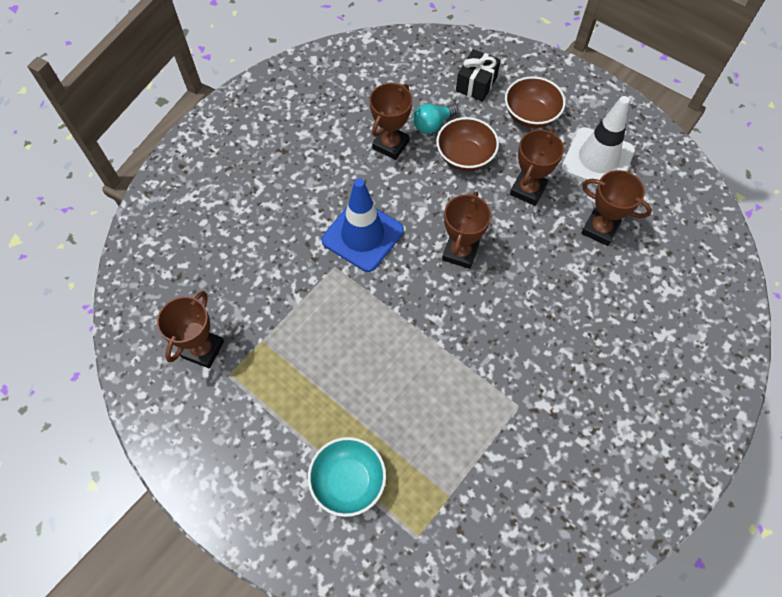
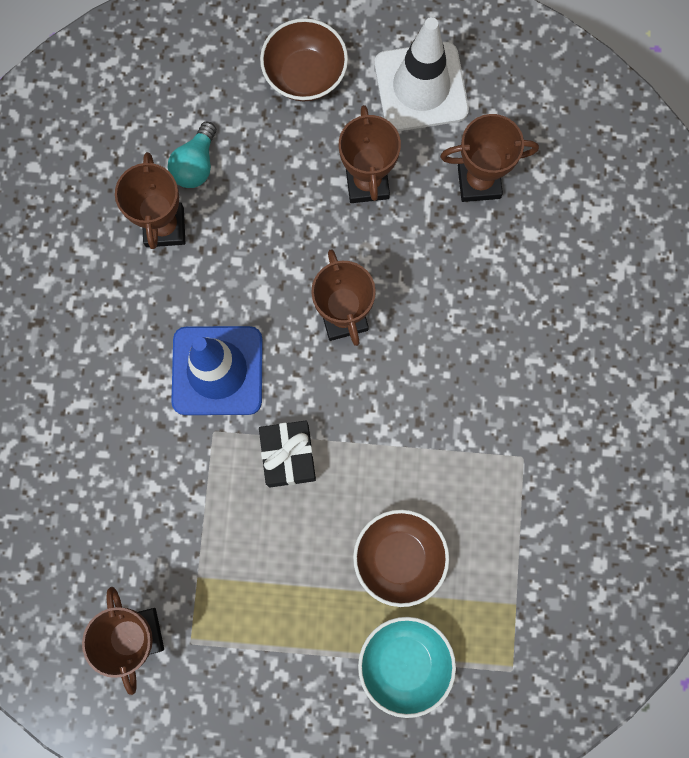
camera: 35 degrees left, 15 degrees up
(465, 157) = (265, 185): brown bowl -> brown bowl (399, 557)
(476, 84) = (210, 70): black gift -> black gift (288, 456)

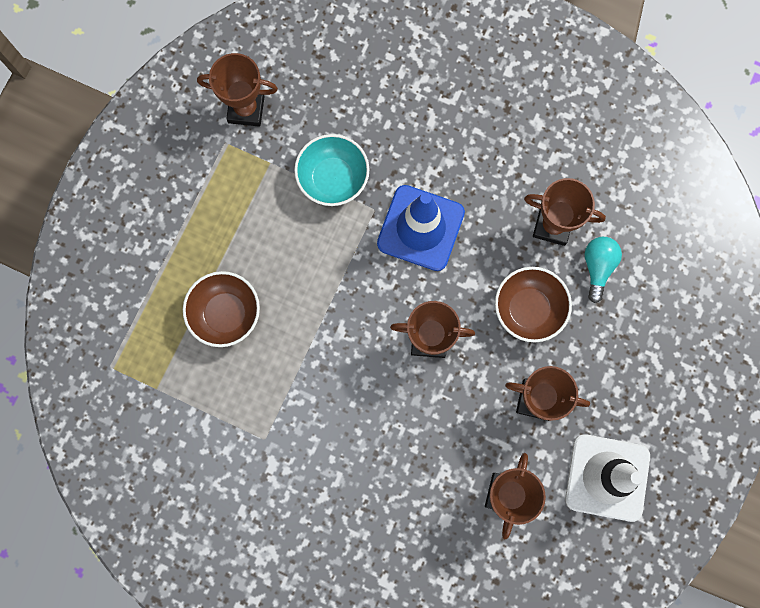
camera: 110 degrees right, 0 degrees up
(196, 165) = (597, 267): turquoise light bulb -> turquoise light bulb turned 60 degrees clockwise
(288, 456) = (334, 259): black gift -> none
(305, 75) = (649, 383): brown bowl -> brown bowl (528, 309)
(404, 663) = (148, 289): turquoise bowl -> turquoise bowl (333, 178)

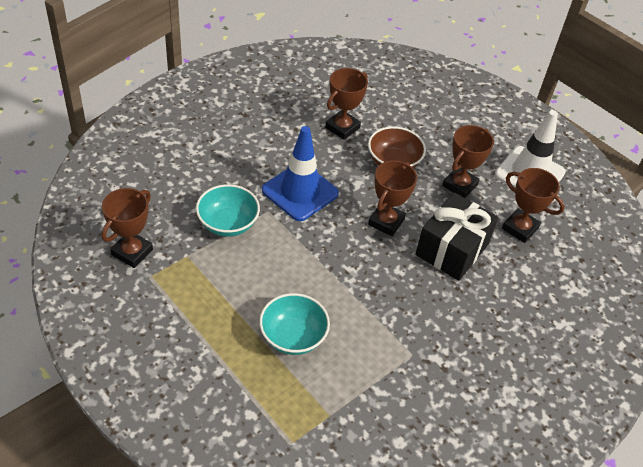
camera: 70 degrees left, 30 degrees down
(226, 314) = (293, 337): brown bowl -> turquoise bowl
(428, 427) = (452, 249): none -> black gift
(597, 267) = (384, 119): turquoise light bulb -> none

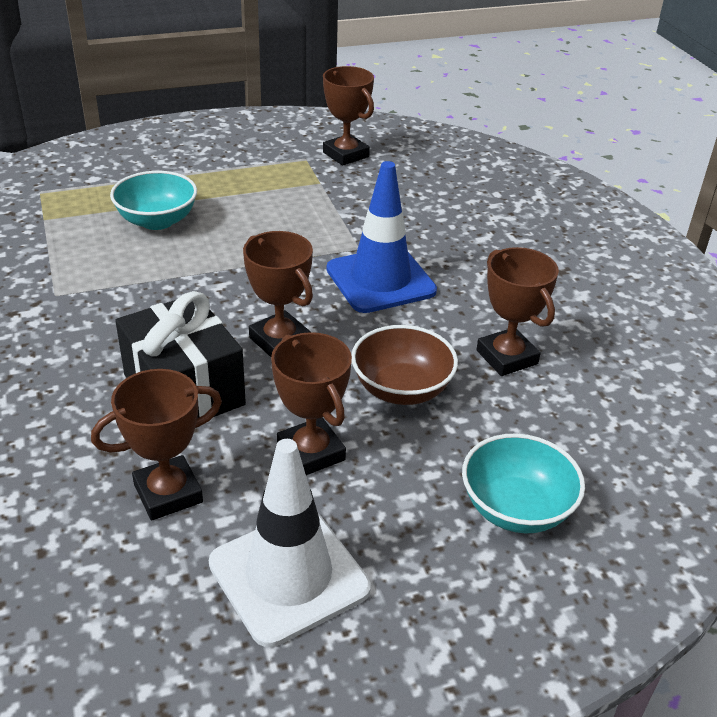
camera: 115 degrees right, 10 degrees down
(228, 224) = (353, 216): turquoise bowl -> turquoise bowl (516, 509)

